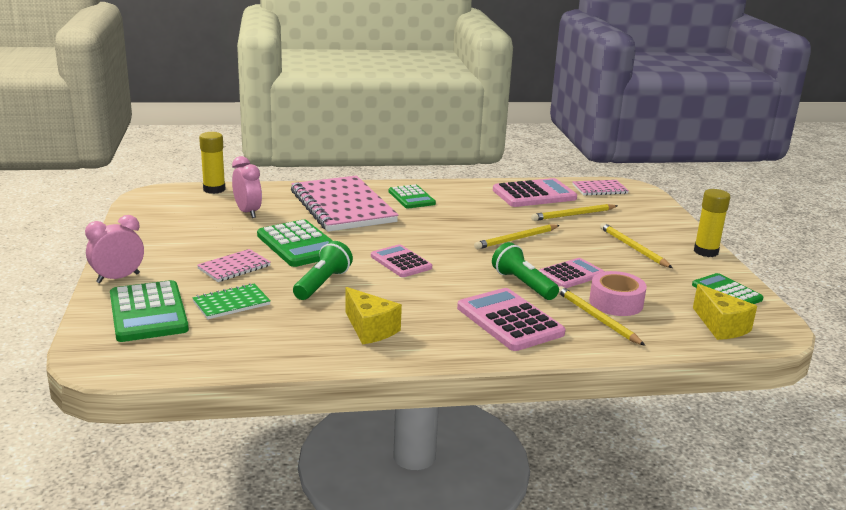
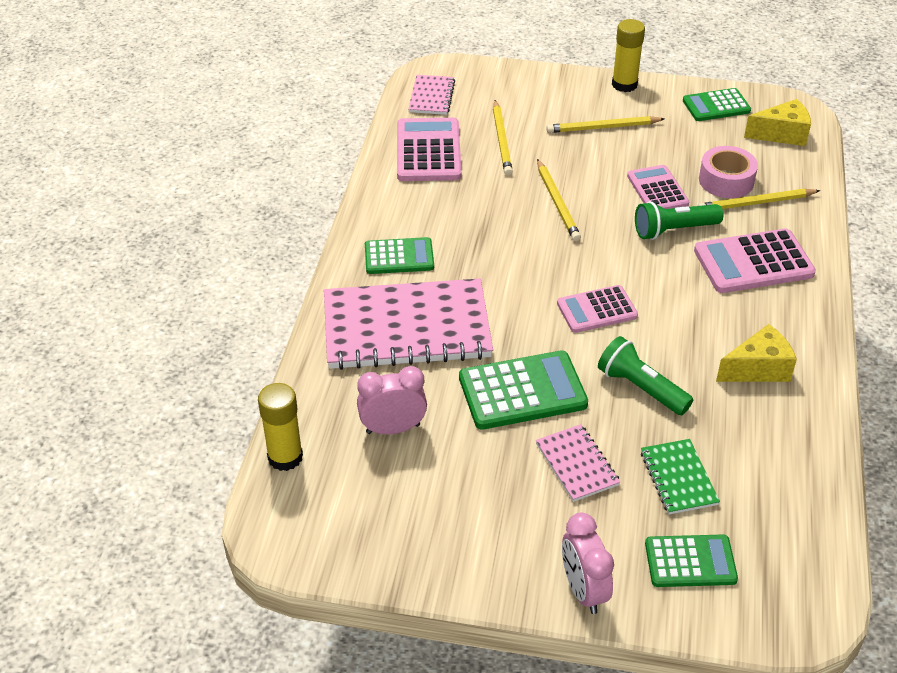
camera: 70 degrees left, 20 degrees up
(148, 312) = (690, 561): green calculator -> green calculator, size x0.65

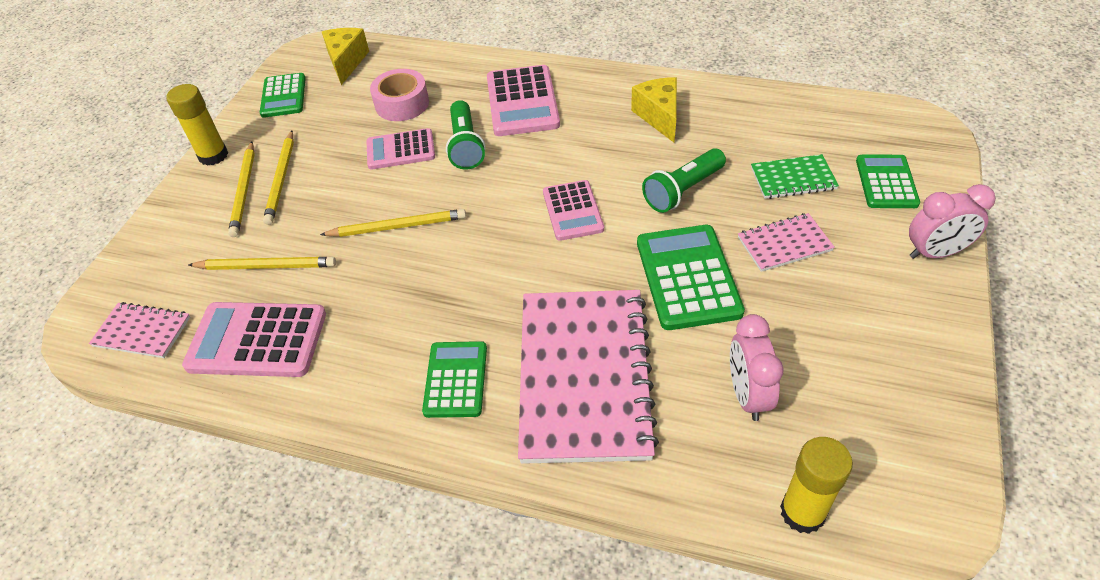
camera: 80 degrees left, 5 degrees up
(756, 203) = (441, 90): yellow pencil -> yellow pencil (244, 191)

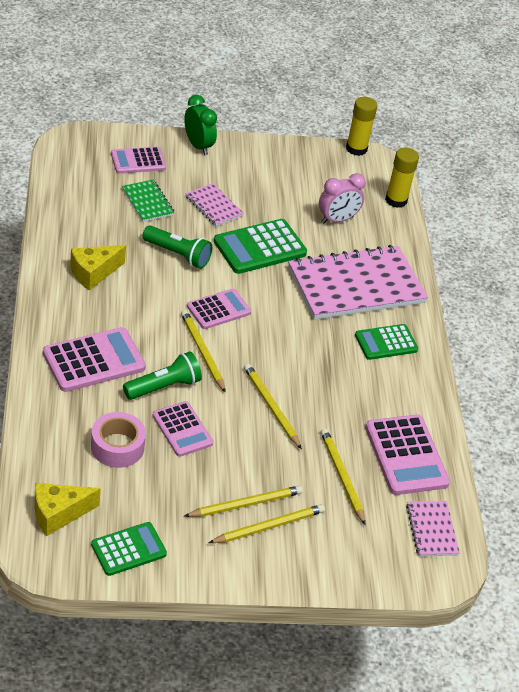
camera: 120 degrees left, 5 degrees down
(213, 155) = (232, 572): yellow glue stick -> yellow glue stick (356, 149)
(506, 184) = (202, 352): none -> yellow pencil
(886, 182) = (138, 161): green calculator -> pink calculator
(935, 253) = (198, 146): pink clock -> green clock

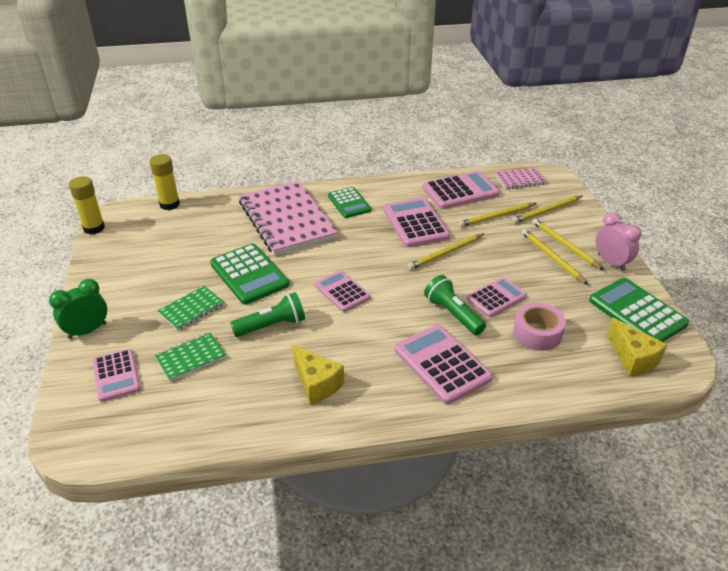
camera: 90 degrees left, 5 degrees down
(128, 549) = (637, 312): green calculator -> green calculator, size x1.53
(178, 255) = (272, 326): green flashlight -> green flashlight turned 45 degrees clockwise
(202, 352) = (399, 296): yellow pencil -> yellow pencil (546, 211)
(213, 206) = (191, 309): pink notebook -> green notebook
(336, 394) = (415, 223): none -> pink calculator
(337, 220) = (201, 233): pink clock -> pink clock (611, 263)

